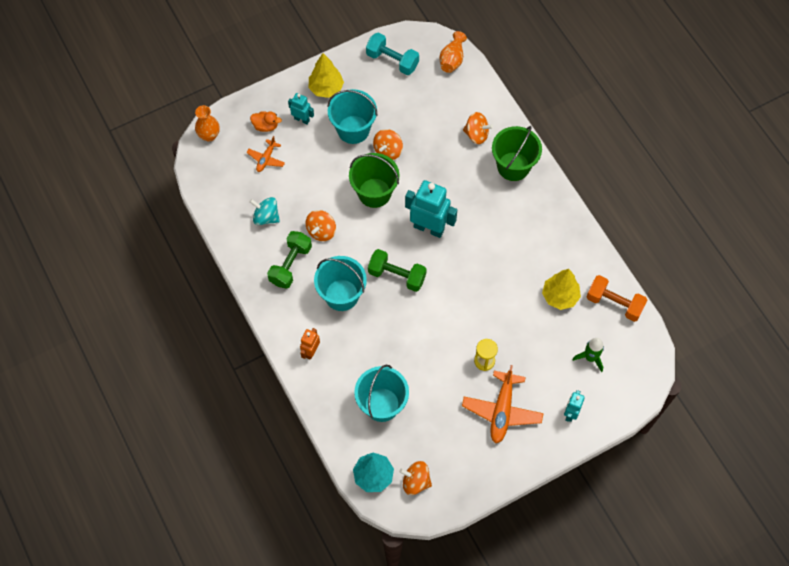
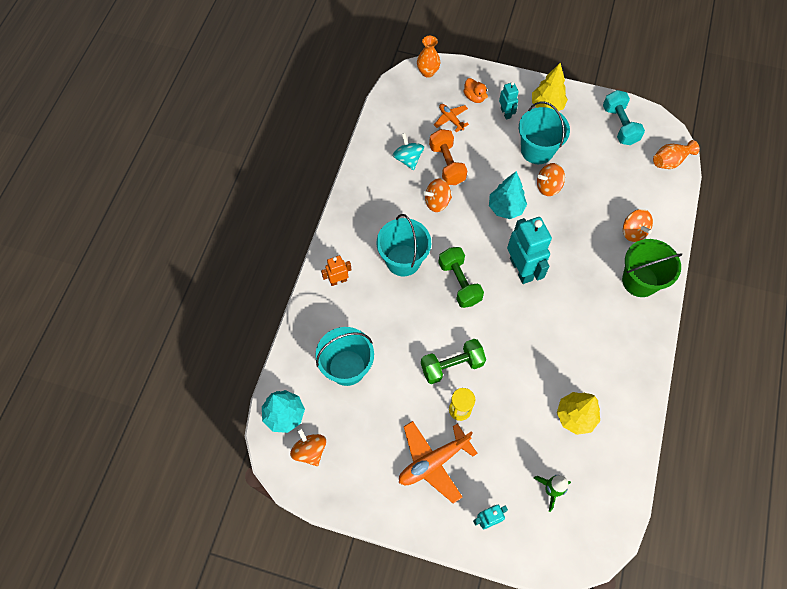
camera: 45 degrees right, 0 degrees up
(266, 159) = (451, 119): orange plane -> orange plane turned 75 degrees clockwise
(290, 265) = (389, 207): green dumbbell -> green dumbbell (452, 365)
(374, 193) = (506, 208): green bucket -> turquoise tree
(614, 303) = (618, 465): orange dumbbell -> orange dumbbell (447, 164)

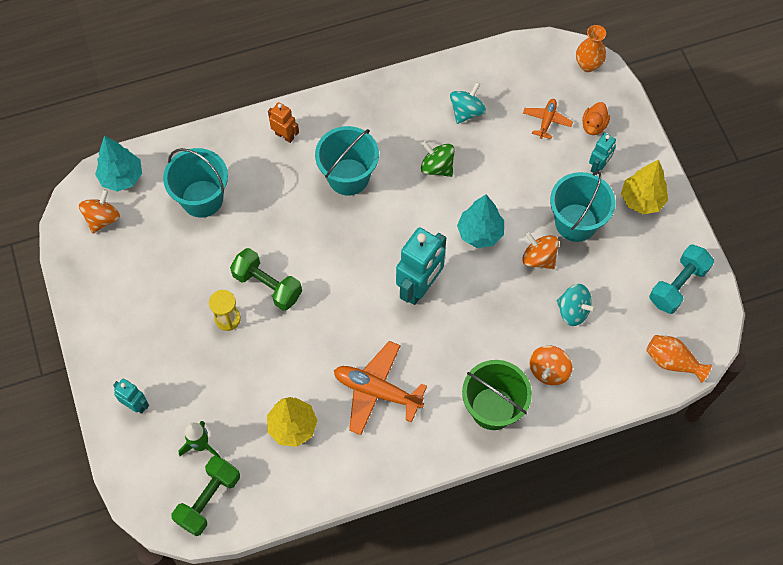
camera: 55 degrees right, 0 degrees up
(433, 462) = (160, 326): orange plane -> orange plane (377, 391)
(437, 202) = (437, 167): orange spinning top -> green spinning top
(447, 164) = (489, 149): orange dumbbell -> none
(459, 282) = (361, 240): green dumbbell -> green dumbbell (208, 500)
(599, 191) = (573, 311): none -> turquoise spinning top

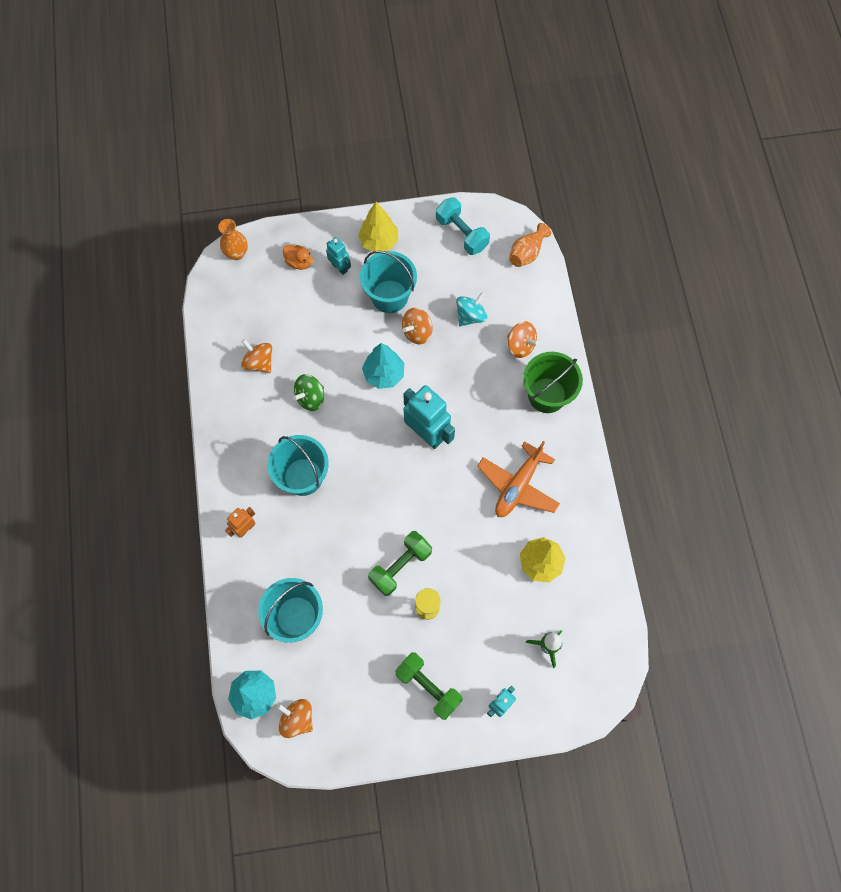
camera: 80 degrees left, 5 degrees up
(208, 500) = (598, 645): green dumbbell -> green dumbbell (428, 687)
(466, 111) = (259, 362): turquoise spinning top -> orange spinning top
(546, 121) = (285, 298): orange plane -> none

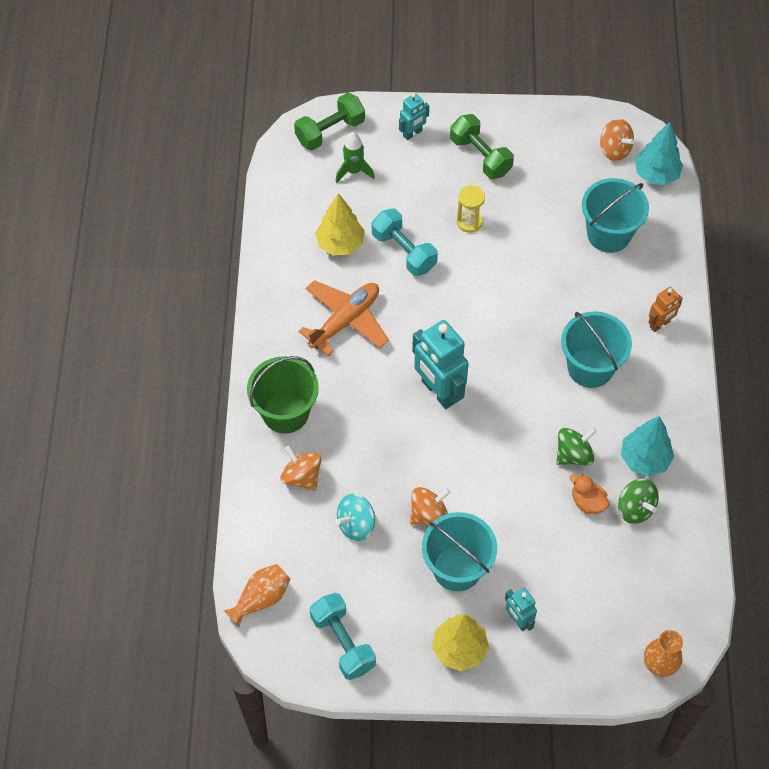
camera: 170 degrees left, 10 degrees down
(259, 362) = (635, 508): orange spinning top -> green spinning top
(299, 262) = (573, 637): orange duck -> orange duck (587, 502)
(384, 374) = (479, 468): turquoise tree -> turquoise tree (644, 459)
(400, 566) = (492, 263): green dumbbell -> green dumbbell (330, 131)
(481, 564) = (404, 251): none -> turquoise dumbbell

